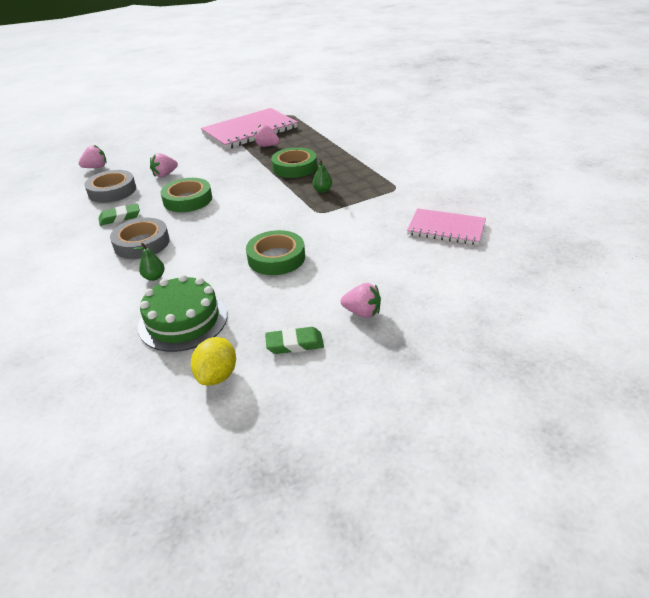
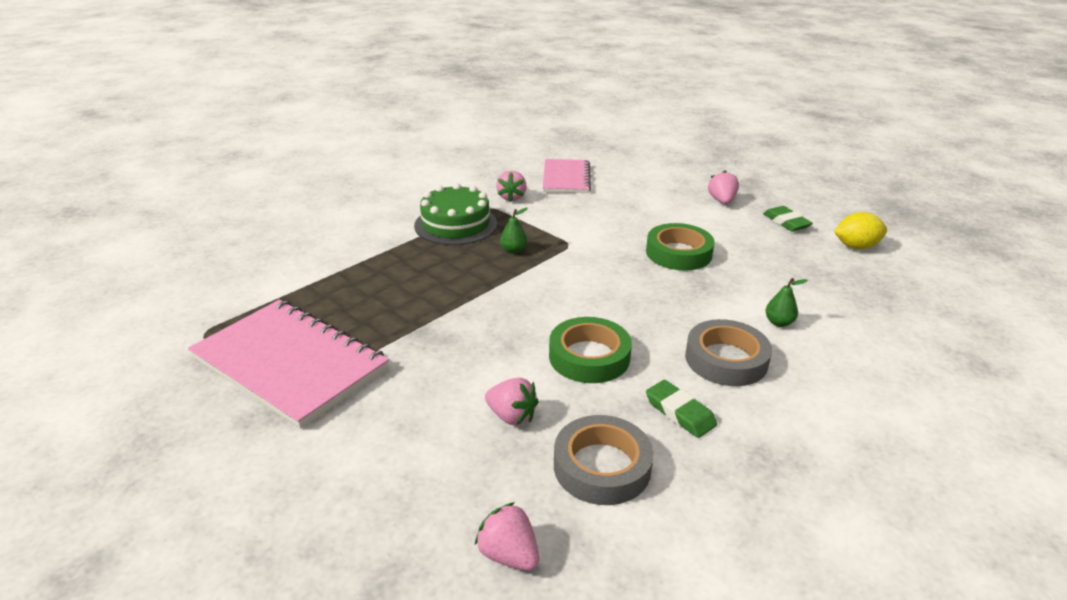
camera: 110 degrees left, 5 degrees down
(183, 320) = (819, 281): green cake -> green cake (455, 224)
(267, 146) = (366, 326): pink strawberry -> pink strawberry (511, 197)
(294, 167) = (448, 283): green tape -> none

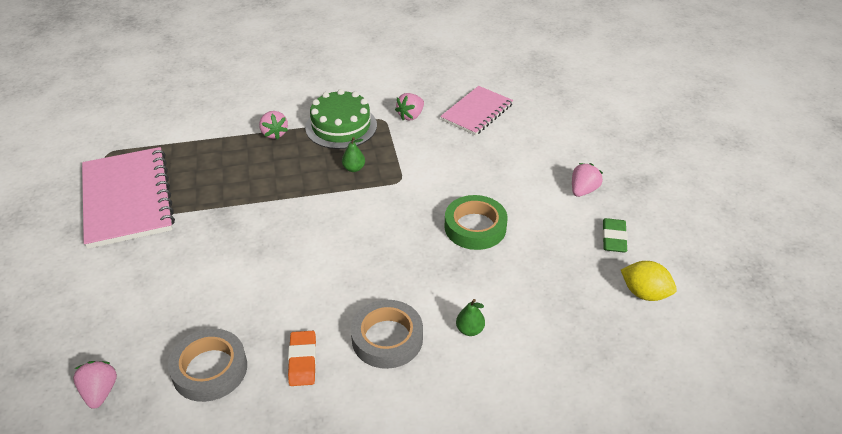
camera: 35 degrees right, 10 degrees up
(511, 416) = (201, 304): pink strawberry -> pink strawberry (274, 133)
(589, 357) = (298, 285): green tape -> none
(680, 412) = (303, 360): green eraser -> orange eraser

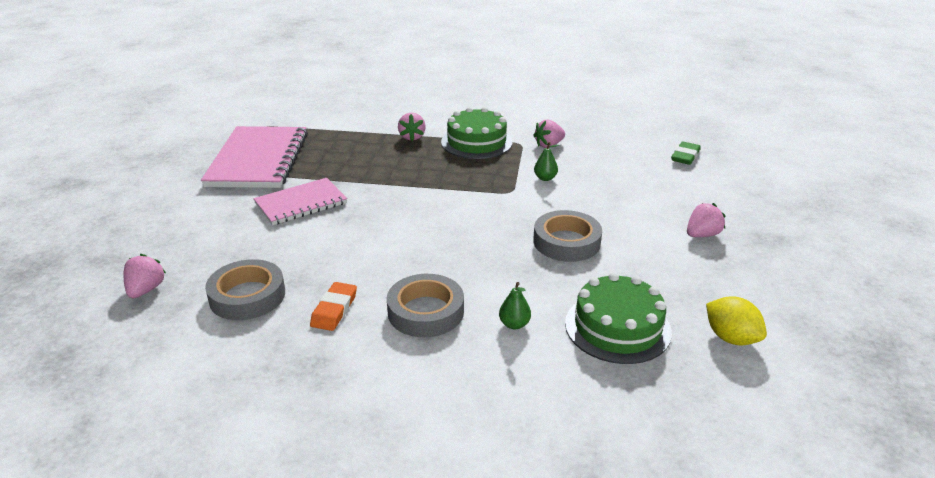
camera: 20 degrees right, 10 degrees down
(354, 168) = (470, 174): green pear -> green pear (545, 178)
(475, 227) = (566, 242): green tape -> grey tape
(477, 112) = (618, 153): pink notebook -> pink notebook (301, 203)
(554, 308) = (617, 327): none -> green cake
(613, 238) = (717, 282): green eraser -> green eraser (685, 156)

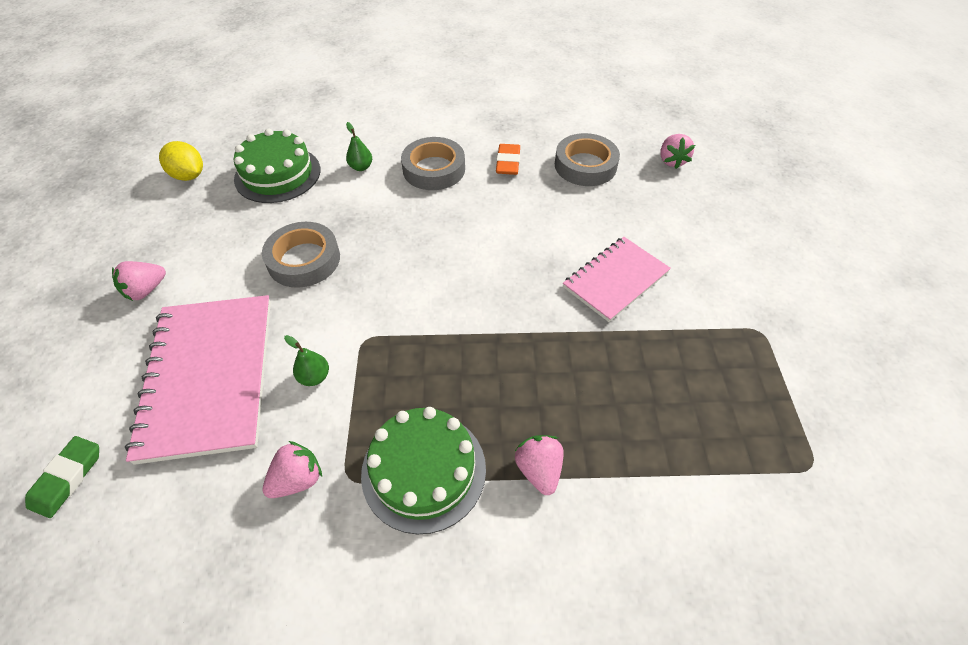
camera: 170 degrees right, 20 degrees up
(258, 160) = (736, 361): pink notebook -> pink notebook (209, 377)

